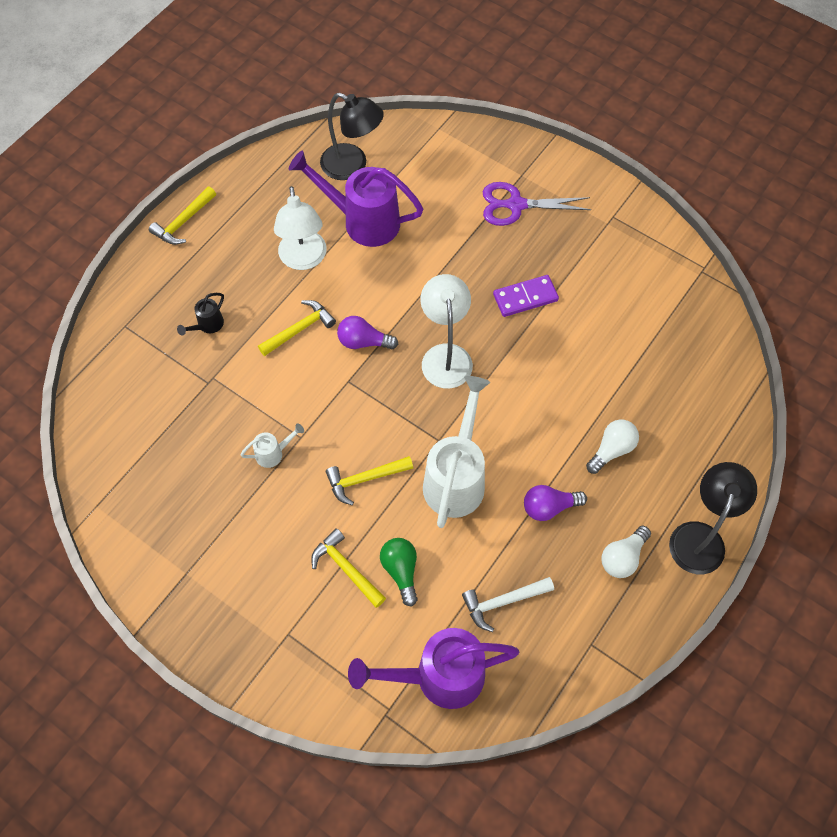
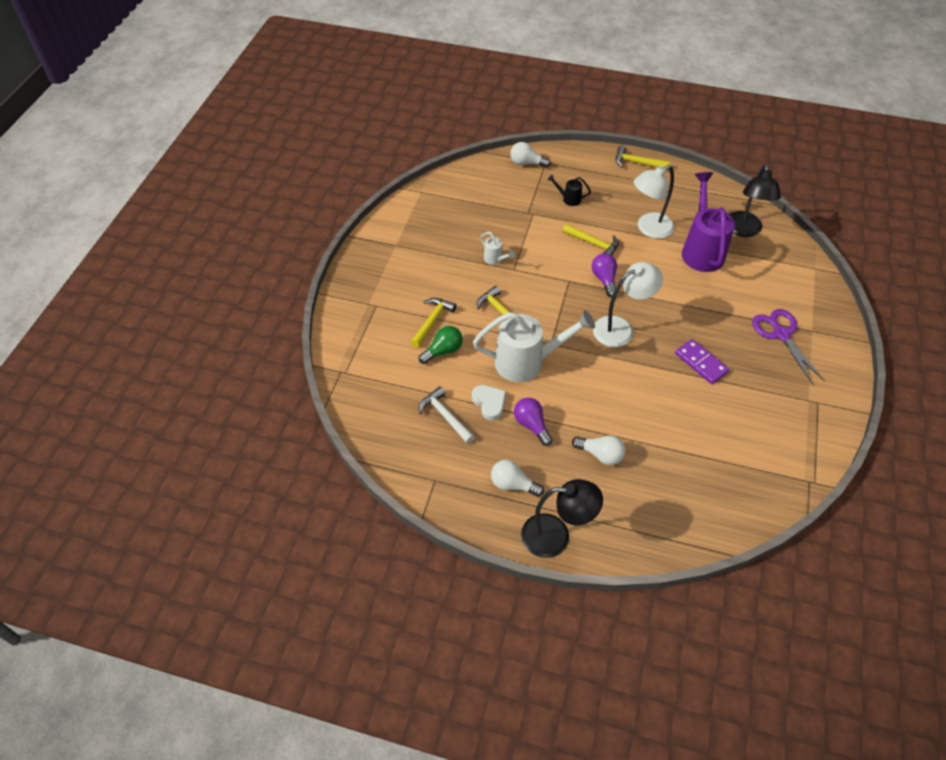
camera: 70 degrees right, 10 degrees down
(113, 349) = (527, 163): none -> white light bulb
(439, 676) = (377, 393): purple watering can -> none
(502, 543) = (489, 403): none -> white heart

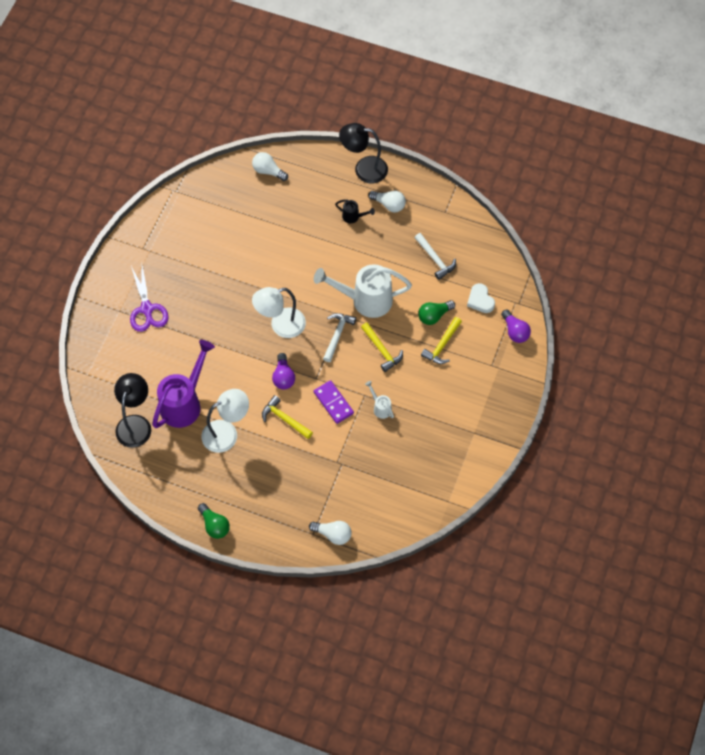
camera: 175 degrees left, 10 degrees up
(489, 403) = (400, 267): white heart -> white heart (480, 300)
(531, 425) = (369, 247): purple light bulb -> purple light bulb (515, 331)
(554, 323) = (337, 335): none -> white hammer
(569, 199) = (297, 479): black watering can -> black watering can (353, 217)
(600, 454) = (321, 221): white light bulb -> white light bulb (268, 171)
(637, 163) = (214, 525): yellow hammer -> green light bulb
(701, 250) = (184, 403): purple watering can -> purple watering can turned 150 degrees counterclockwise
(701, 363) = (223, 288): purple domino -> purple domino (333, 403)

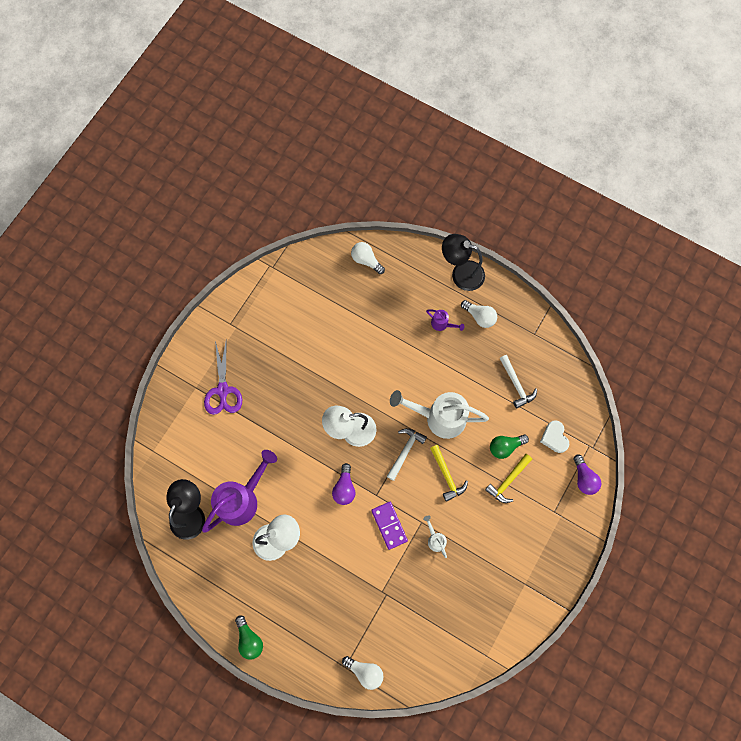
camera: 10 degrees right, 10 degrees up
(284, 419) = (338, 534): yellow hammer -> none
(353, 217) = (442, 324): black watering can -> purple watering can

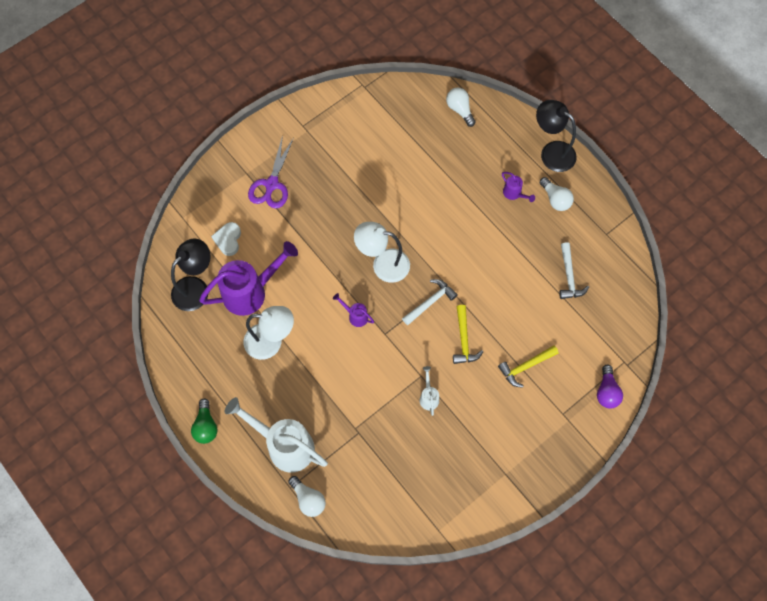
camera: 20 degrees right, 5 degrees down
(344, 488) = (355, 316): purple light bulb -> purple watering can
(389, 525) = (387, 367): purple domino -> none
(439, 417) = (477, 282): white watering can -> white watering can (285, 445)
(505, 447) = (535, 332): green light bulb -> none
(554, 437) = (590, 341): white heart -> white heart (228, 240)

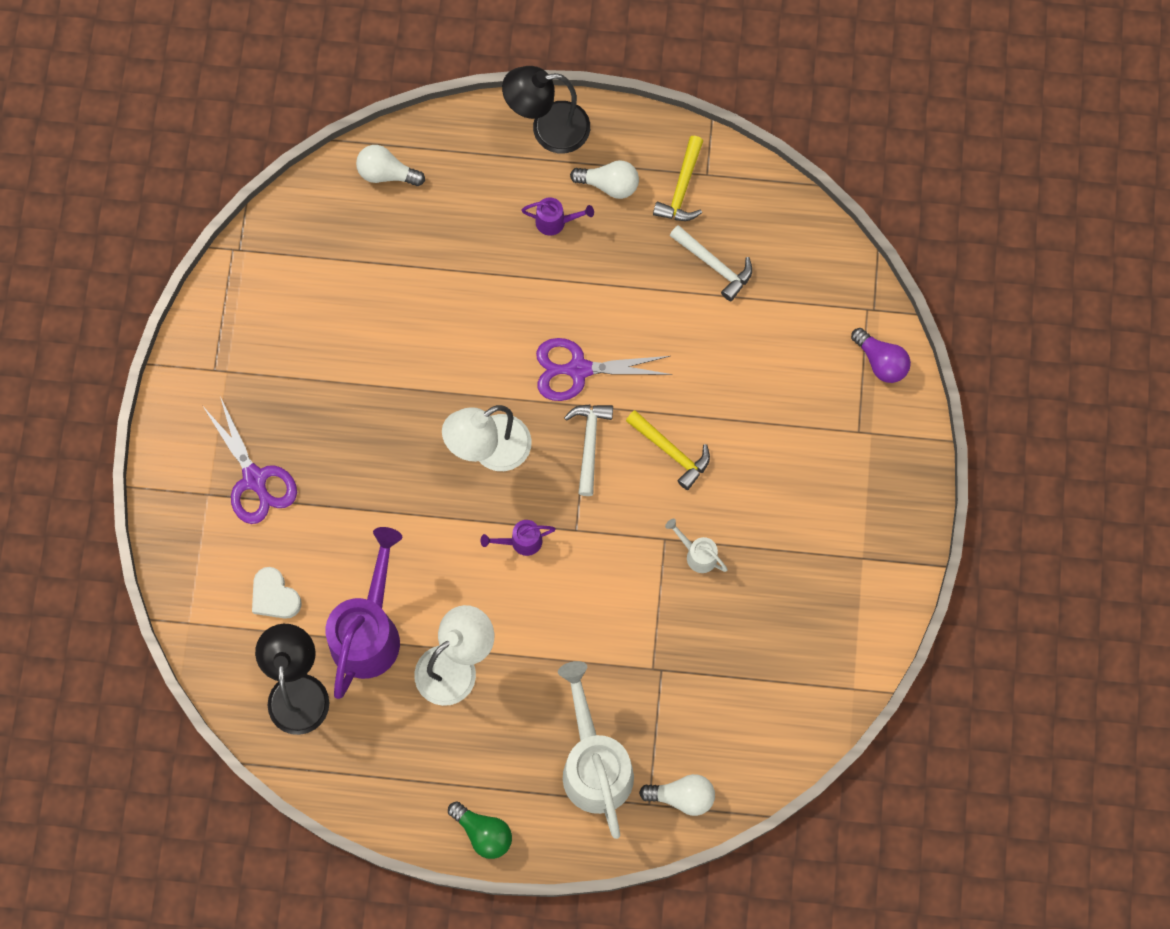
camera: 45 degrees left, 5 degrees up
(285, 445) = (595, 765): white watering can -> white watering can turned 90 degrees clockwise
(459, 265) = (579, 369): none -> purple scissors
(525, 367) = (768, 417): yellow hammer -> yellow hammer (682, 188)

